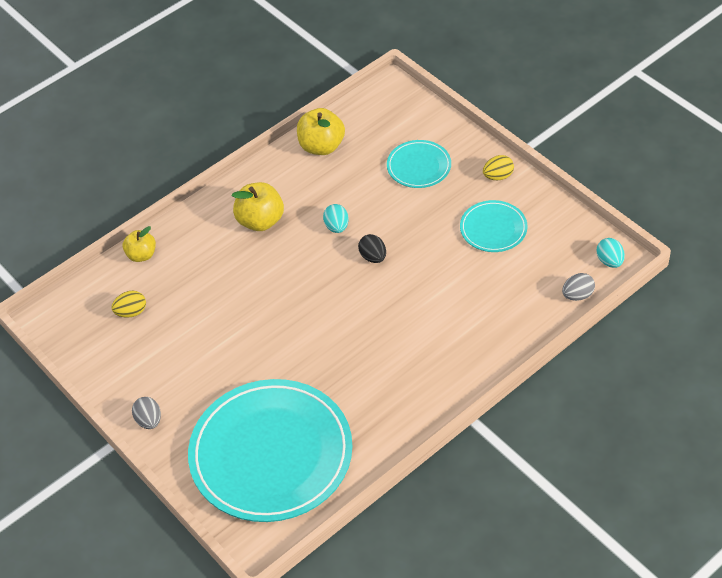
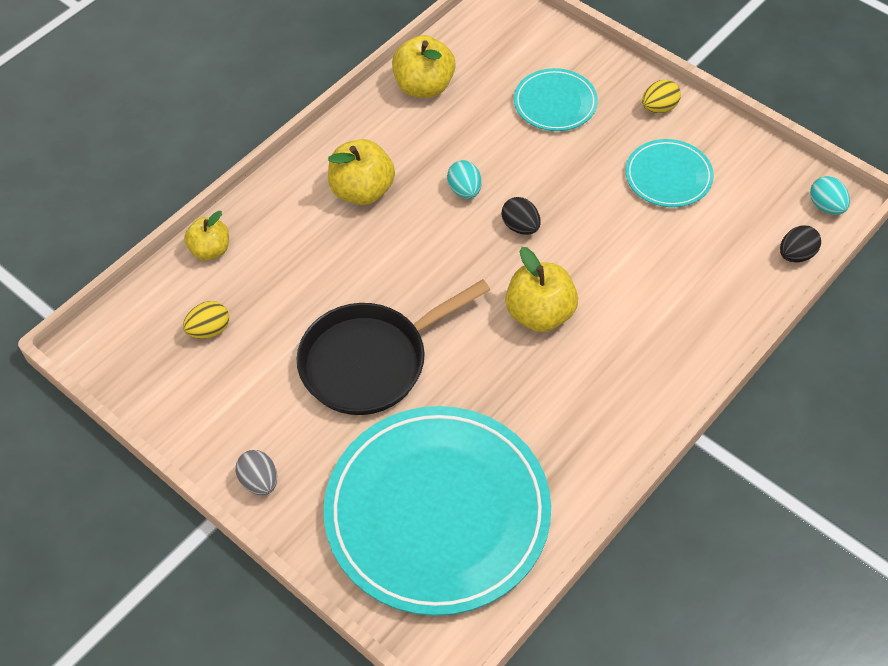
camera: 10 degrees left, 5 degrees up
(243, 344) = (371, 361): none -> black pan
(374, 322) = (540, 314): none -> yellow apple
(577, 295) = (796, 255): grey egg -> black egg

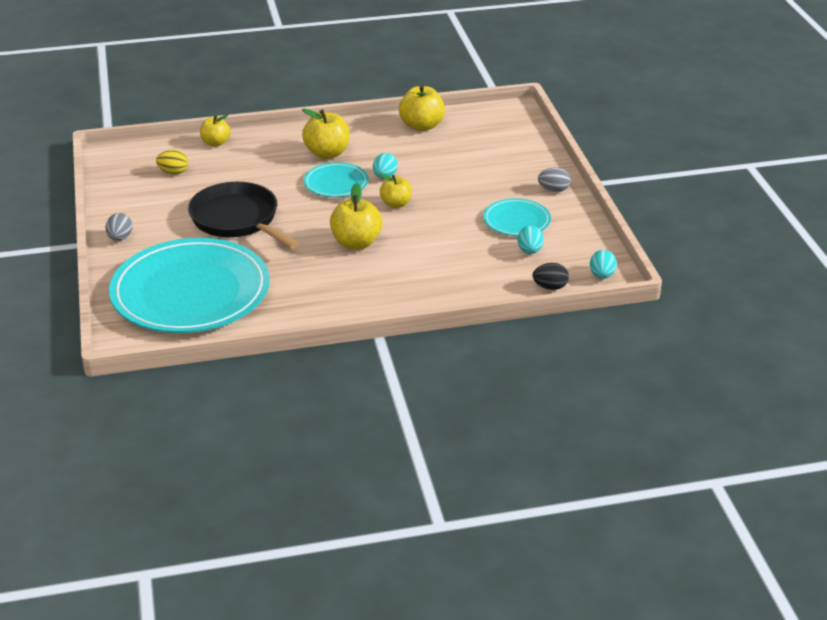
camera: 35 degrees right, 20 degrees down
(371, 361) = (238, 220): black pan -> black pan turned 45 degrees clockwise
(520, 226) = (396, 204): black egg -> yellow apple
(555, 103) = (490, 162): turquoise plate -> turquoise plate (336, 183)
(659, 108) = (553, 190): yellow egg -> grey egg
(725, 214) = (529, 251): none -> turquoise egg

